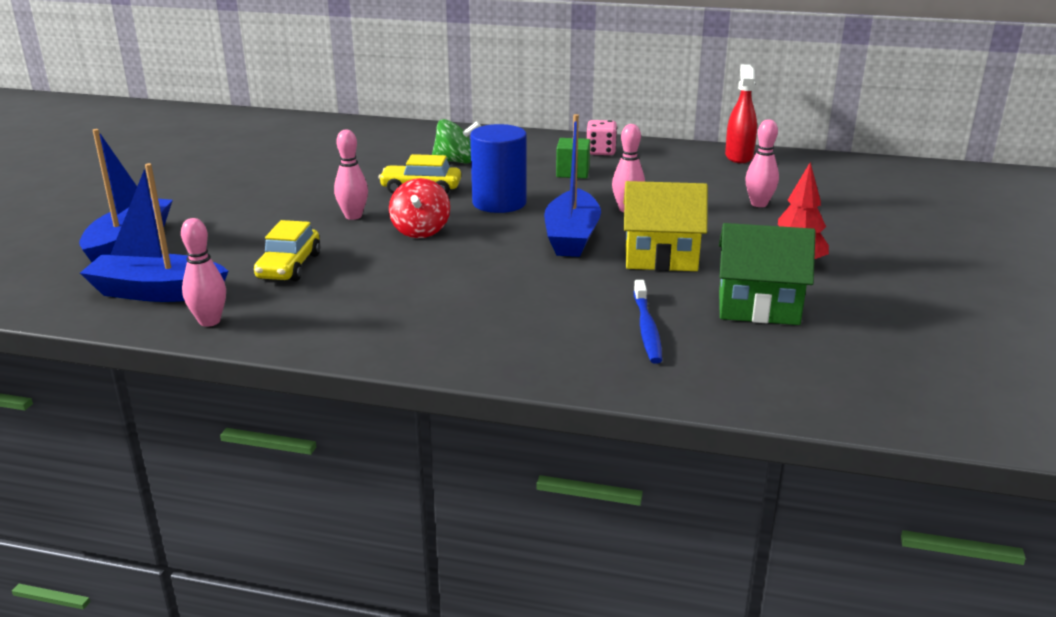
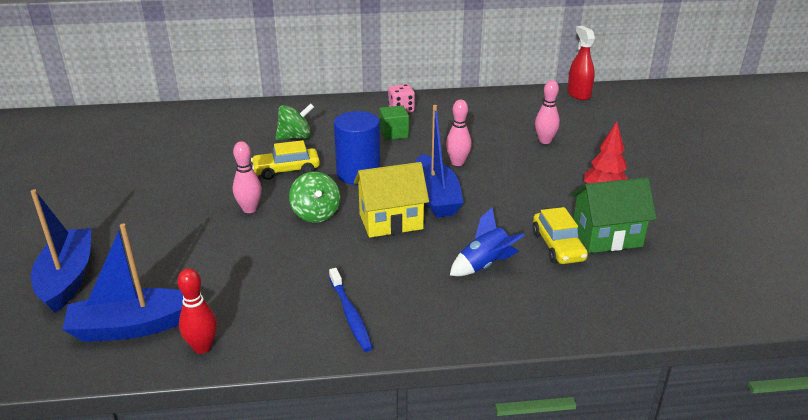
camera: 20 degrees left, 5 degrees up
(209, 321) = (202, 347): pink bowling pin -> red bowling pin
(289, 266) = (231, 273): yellow car -> yellow car (558, 246)
(420, 231) = (316, 214): red spinning top -> green spinning top
(576, 308) = (484, 265): none -> blue rocket
(647, 328) = (546, 273): blue toothbrush -> blue toothbrush (350, 315)
(661, 258) = (512, 205): yellow house -> yellow house (391, 221)
(739, 156) = (502, 98): red spray bottle -> red spray bottle (578, 94)

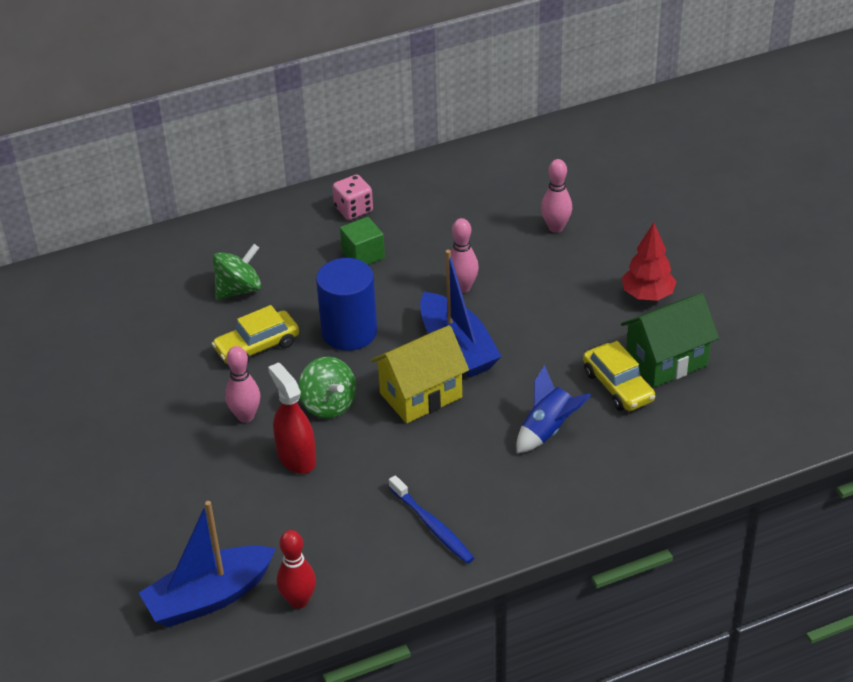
camera: 15 degrees left, 10 degrees up
(67, 278) = (93, 559): blue boat -> none
(578, 94) = (573, 132): red spray bottle -> red spray bottle (296, 457)

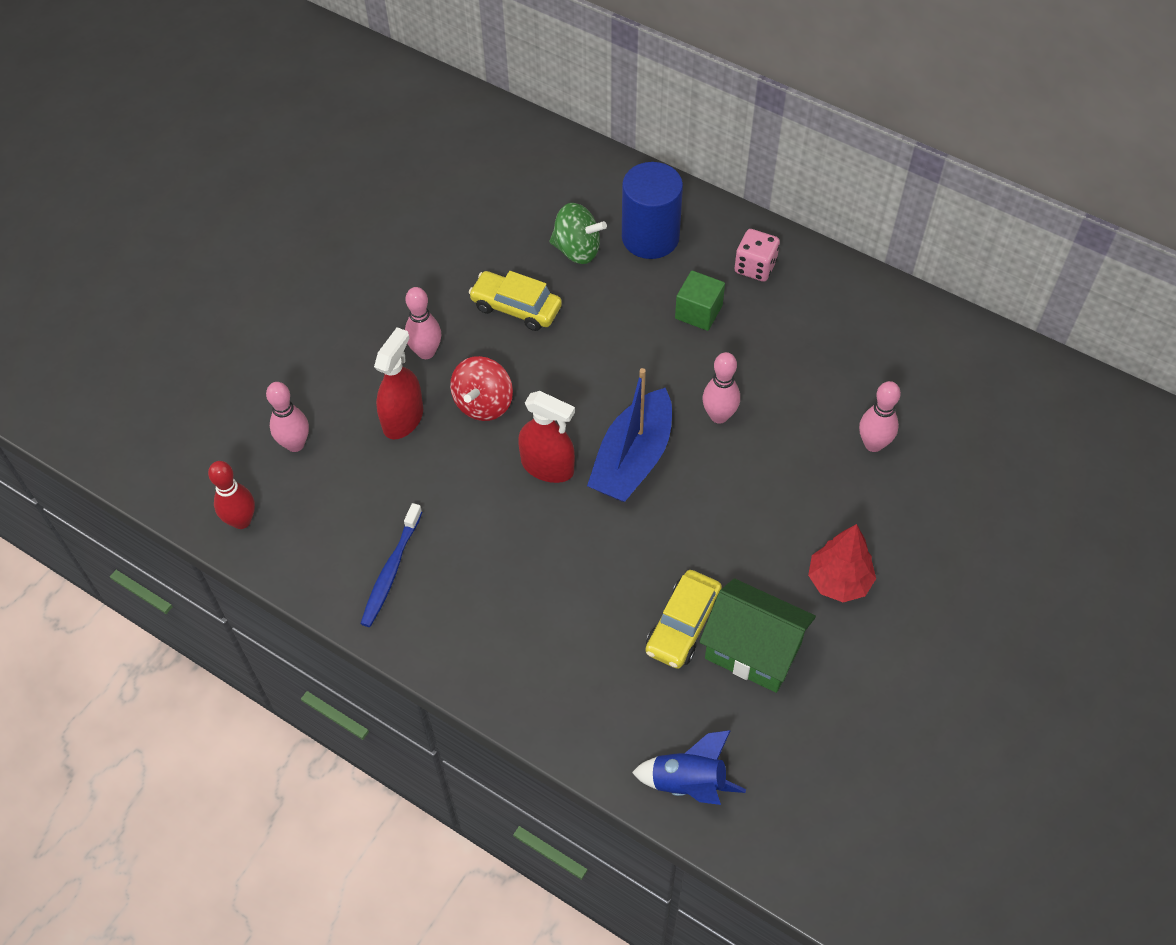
camera: 55 degrees right, 15 degrees up
(209, 597) = (207, 455): blue boat -> none
(255, 534) = (295, 444): none -> pink bowling pin
(328, 405) = (483, 403): green spinning top -> red spinning top
(349, 332) = (587, 363): blue cylinder -> blue cylinder (650, 237)
(421, 395) = (547, 467): yellow house -> red spray bottle
(548, 430) = (577, 597): blue rocket -> blue rocket (688, 783)

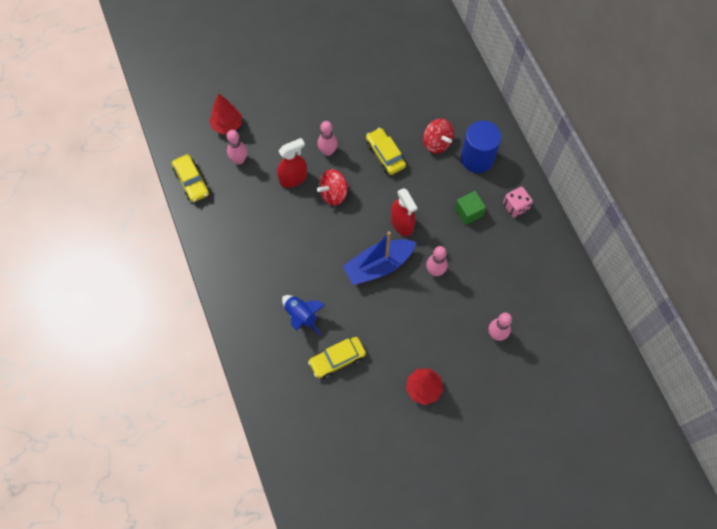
camera: 35 degrees right, 10 degrees up
(235, 407) = (227, 125): none -> red tree
(241, 521) = (192, 182): red bowling pin -> yellow car
(391, 571) = (235, 247): blue toothbrush -> none
(547, 467) = (338, 244): red spray bottle -> red spray bottle (402, 223)
(577, 250) = (437, 143): green spinning top -> red spinning top
(688, 783) = (283, 431): blue rocket -> blue rocket (301, 316)
(753, 650) = (358, 393): green house -> none

